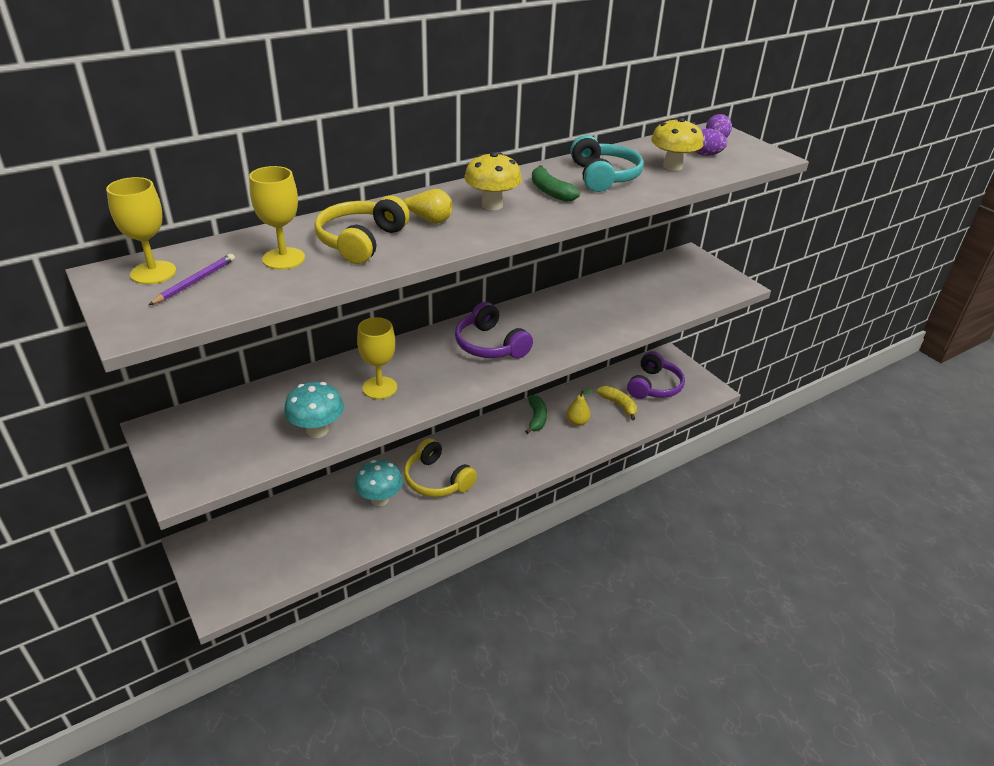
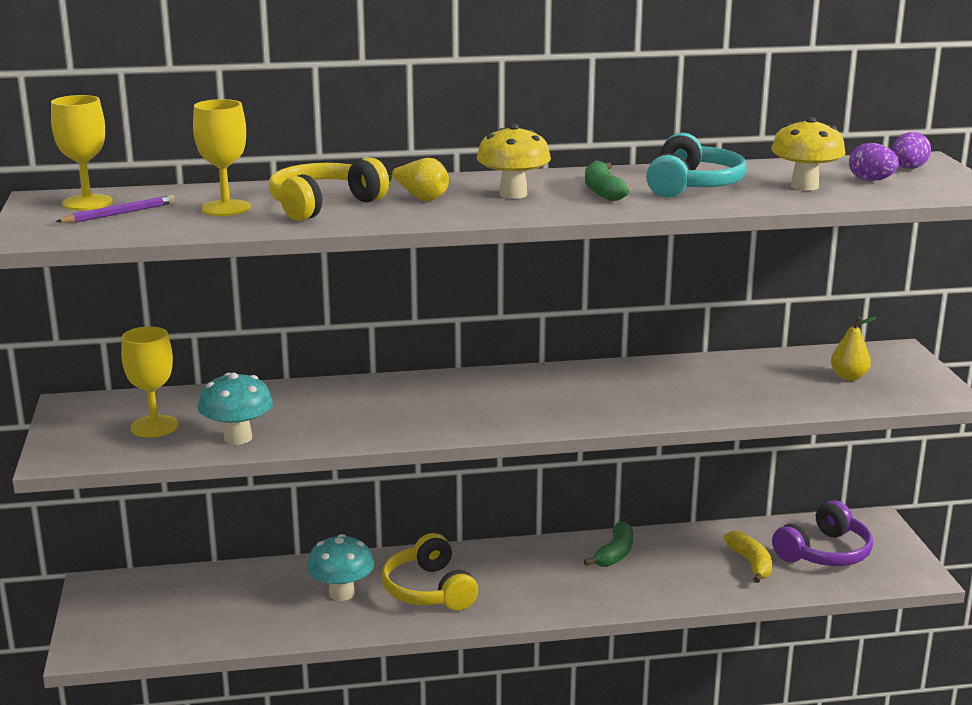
camera: 25 degrees right, 15 degrees down
(379, 388) = (342, 414): yellow goblet -> yellow goblet (154, 426)
(490, 345) = (516, 398): purple headphones -> none
(577, 422) = (672, 570): yellow pear -> yellow pear (848, 377)

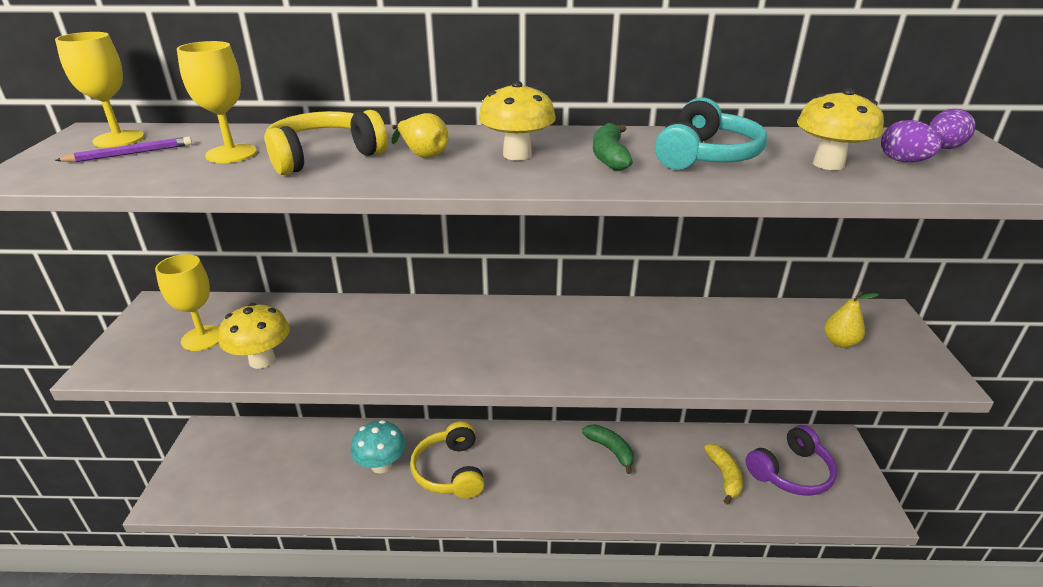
camera: 10 degrees right, 10 degrees up
(238, 438) = (262, 360): turquoise mushroom -> yellow mushroom
(615, 554) = (610, 450): green banana -> green banana turned 75 degrees counterclockwise

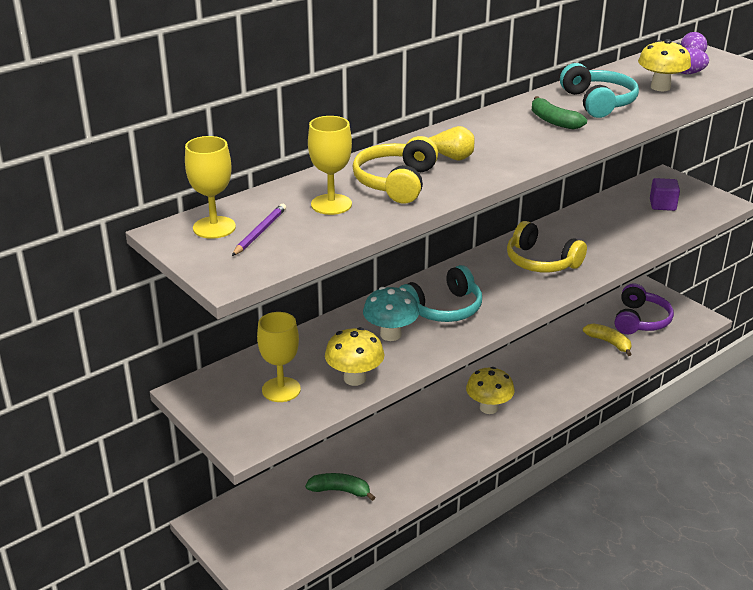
camera: 40 degrees left, 0 degrees up
(381, 465) = (388, 459): turquoise mushroom -> turquoise mushroom (390, 334)
(436, 337) = (443, 308): none -> turquoise headphones
(450, 471) = (442, 434): yellow headphones -> yellow headphones (541, 261)
(517, 155) = (503, 138): yellow mushroom -> yellow mushroom (488, 408)
(610, 450) = (527, 364): green banana -> green banana (340, 491)
(840, 342) = (662, 205): yellow pear -> purple cube

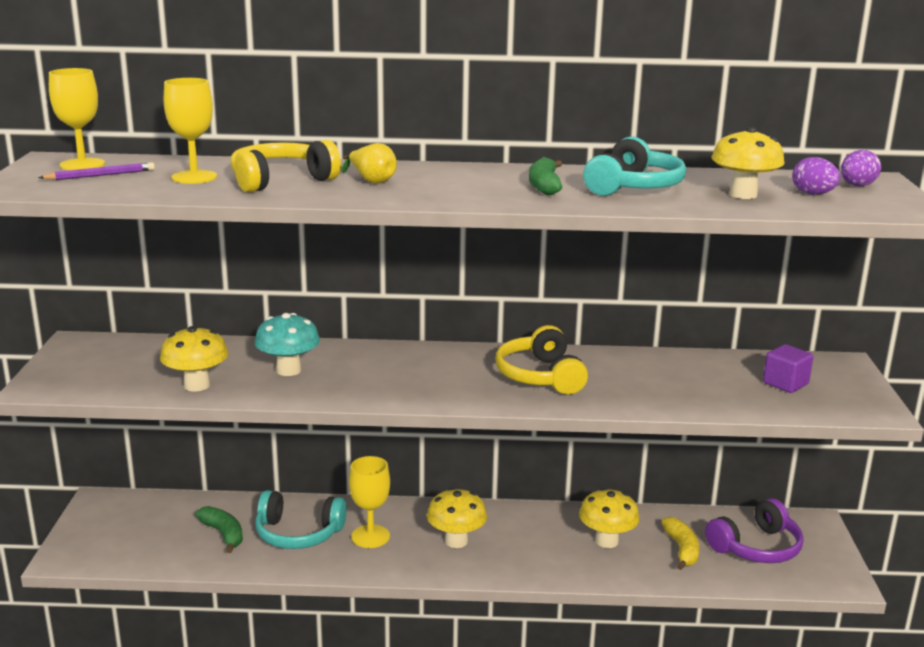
camera: 40 degrees right, 10 degrees down
(281, 390) = (132, 368): yellow goblet -> yellow goblet (370, 536)
(443, 308) = (371, 372): turquoise headphones -> turquoise headphones (298, 533)
(566, 359) = (607, 541): none -> yellow mushroom

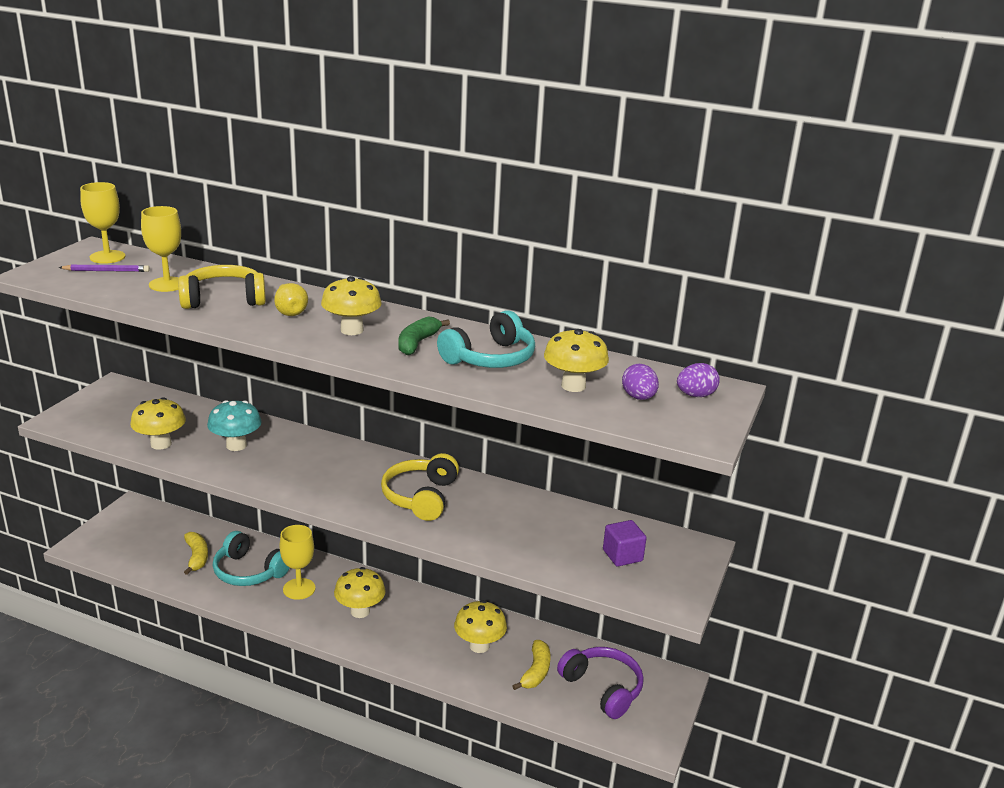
camera: 20 degrees right, 5 degrees up
(223, 534) = (197, 557): green banana -> yellow banana
(461, 185) = (352, 330): none -> yellow mushroom
(756, 547) = (602, 688): purple headphones -> purple headphones turned 120 degrees counterclockwise

